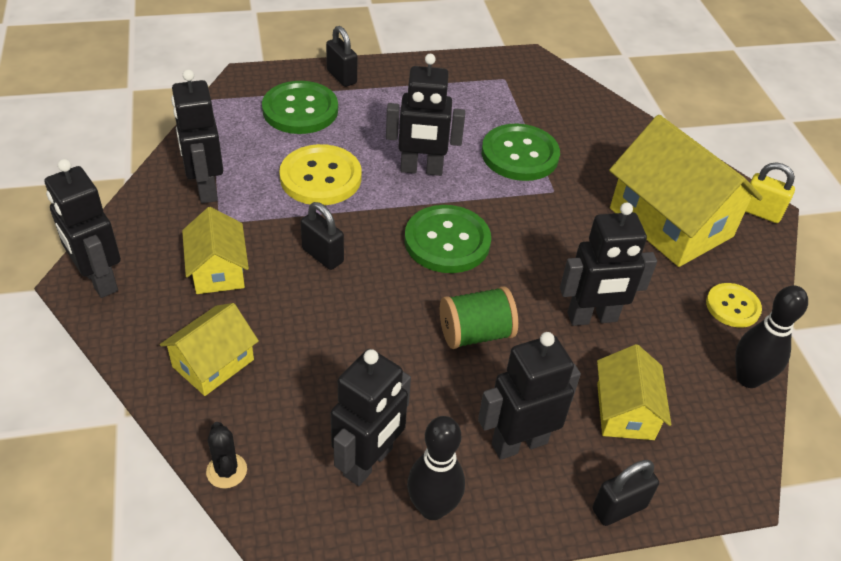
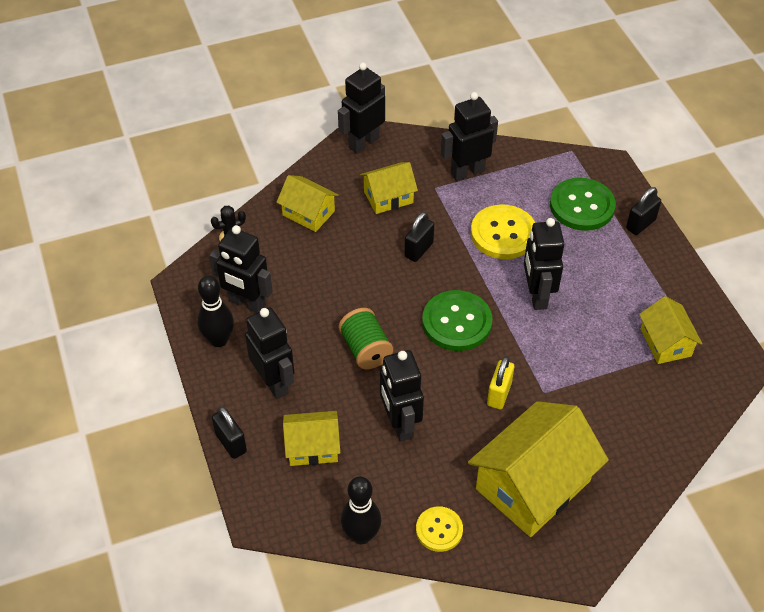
camera: 85 degrees right, 5 degrees up
(500, 97) = (665, 342): none -> yellow house
(520, 155) = (584, 363): green button -> none
(760, 212) = (573, 565): yellow padlock -> yellow padlock (499, 394)

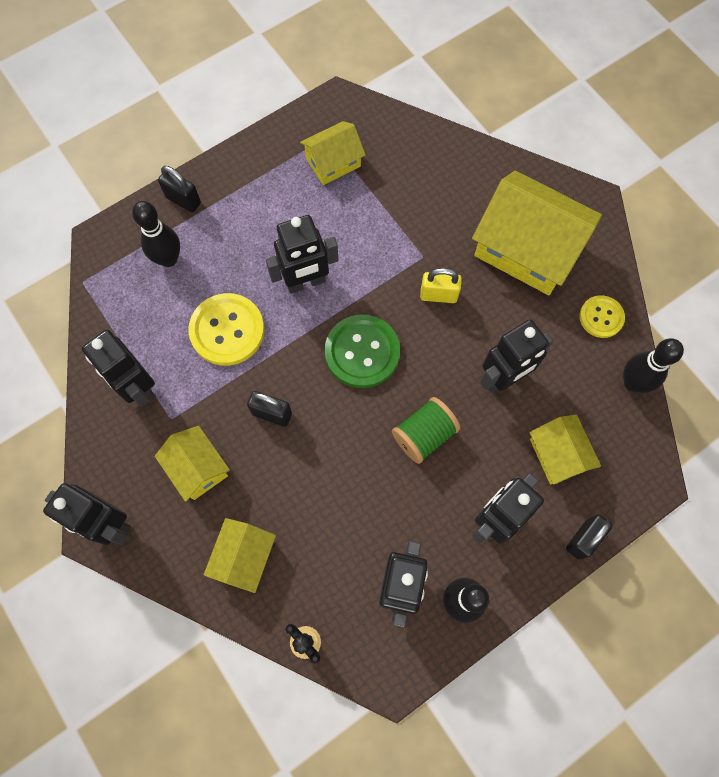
camera: 105 degrees left, 20 degrees up
(582, 206) = (168, 259): green button -> black bowling pin

